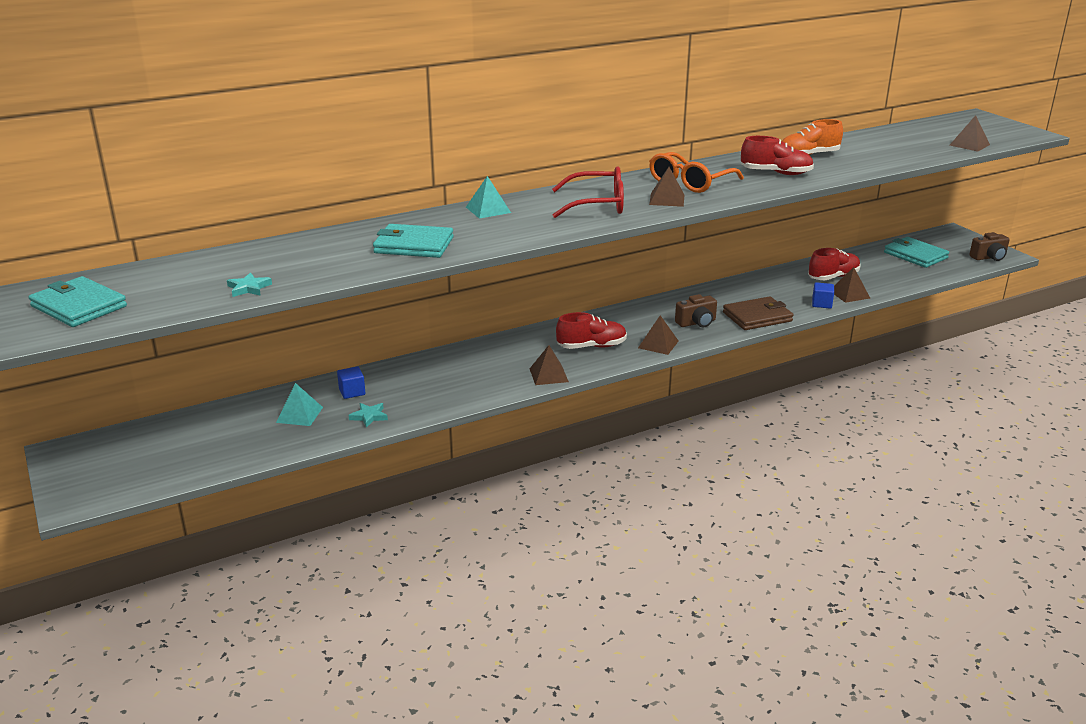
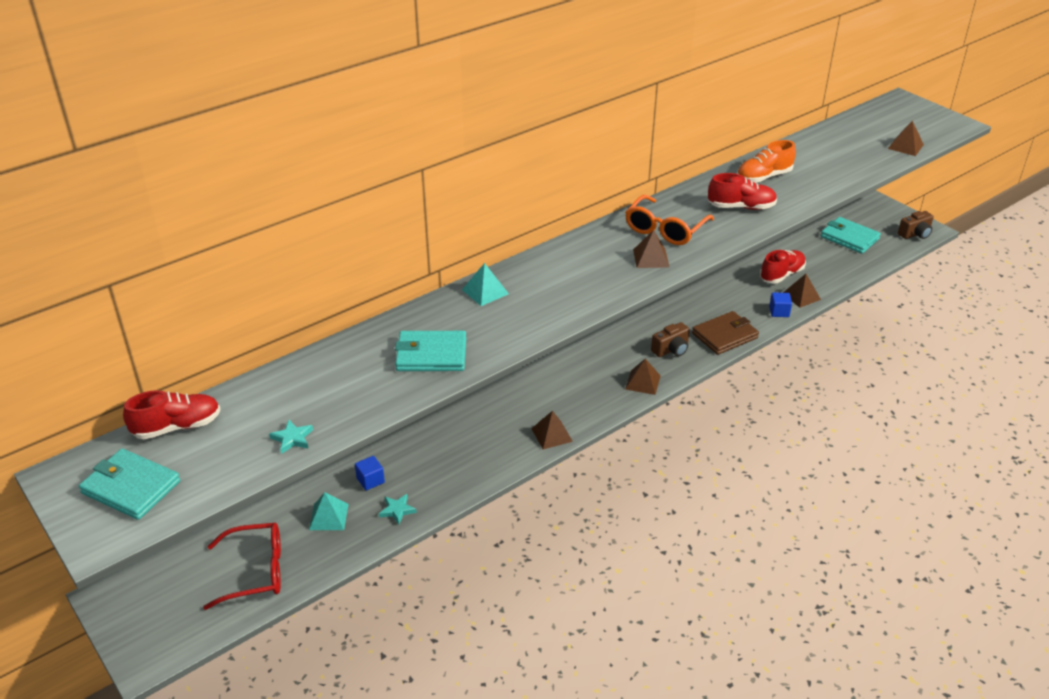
camera: 10 degrees left, 10 degrees up
(591, 346) = (582, 392): red shoe -> red shoe (177, 427)
(597, 205) = (588, 273): red glasses -> red glasses (256, 571)

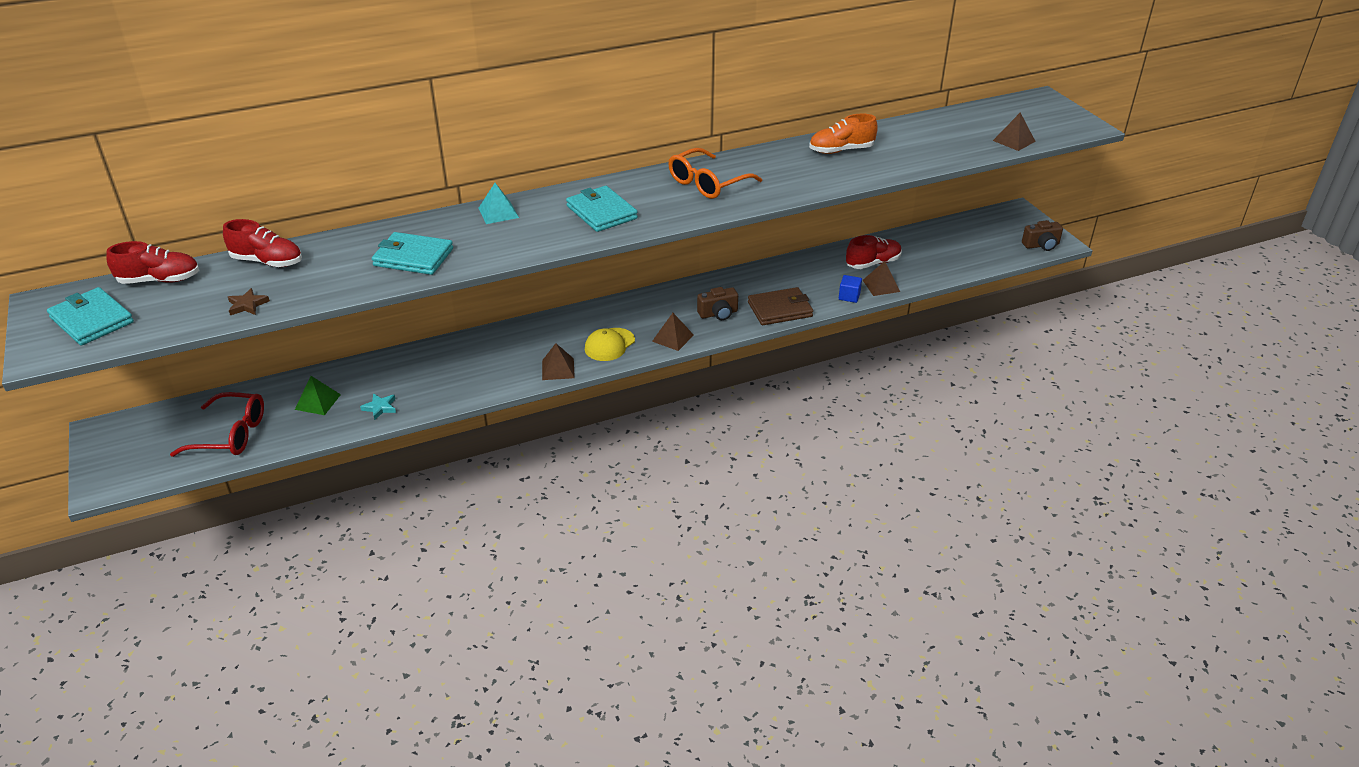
camera: 15 degrees right, 0 degrees up
(292, 438) = (247, 305): turquoise star -> brown star
(328, 516) = (317, 402): turquoise pyramid -> green pyramid
(370, 480) = (371, 378): blue cube -> none
(587, 400) = (609, 345): none -> yellow cap
(651, 258) = (675, 206): brown pyramid -> none
(741, 207) = (798, 174): red shoe -> red shoe (267, 261)
(849, 238) = (966, 239): turquoise wallet -> turquoise wallet (601, 212)

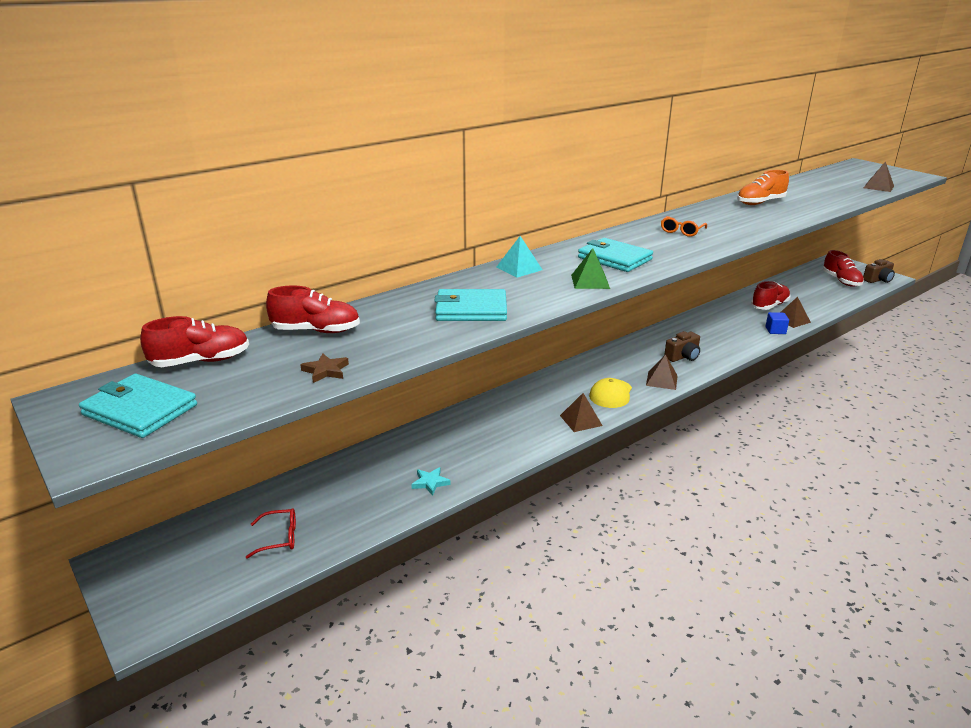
camera: 15 degrees left, 10 degrees down
(230, 434) = (279, 538): red glasses -> red glasses, size x0.57
(317, 402) = (359, 488): green pyramid -> green pyramid (590, 281)
(707, 183) = (681, 231): orange glasses -> orange glasses, size x0.57
(780, 309) = (730, 347): brown wallet -> none
(993, 240) = (841, 281): none -> red shoe

